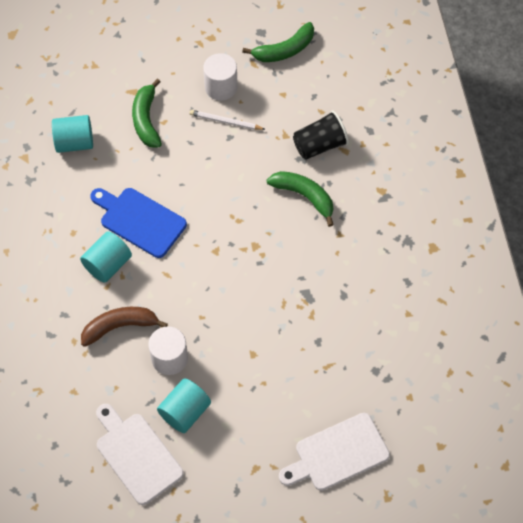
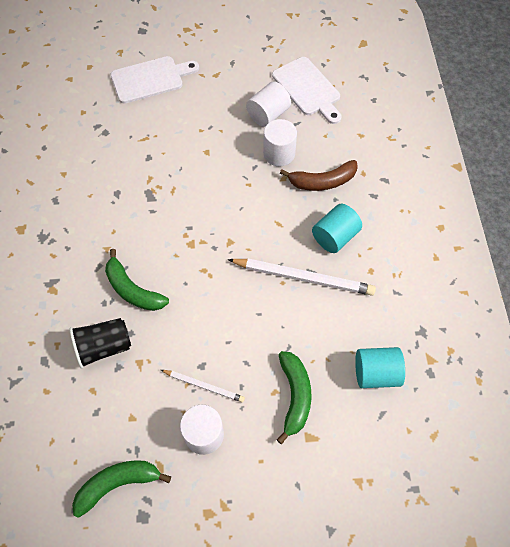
camera: 175 degrees left, 0 degrees up
(140, 221) = (303, 277): blue cutting board -> white pencil
(185, 412) = (268, 114): turquoise cylinder -> white cylinder

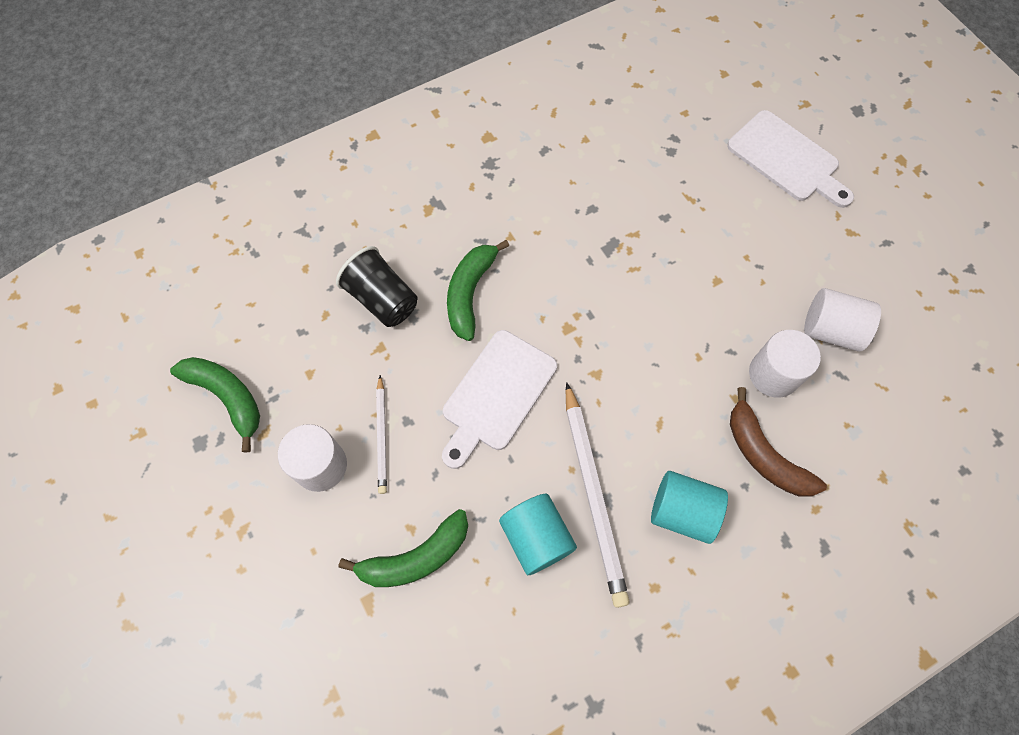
camera: 65 degrees right, 5 degrees up
(308, 89) = (915, 364): white cutting board -> white cutting board (496, 395)
(376, 373) = (497, 659): turquoise cylinder -> turquoise cylinder (536, 538)

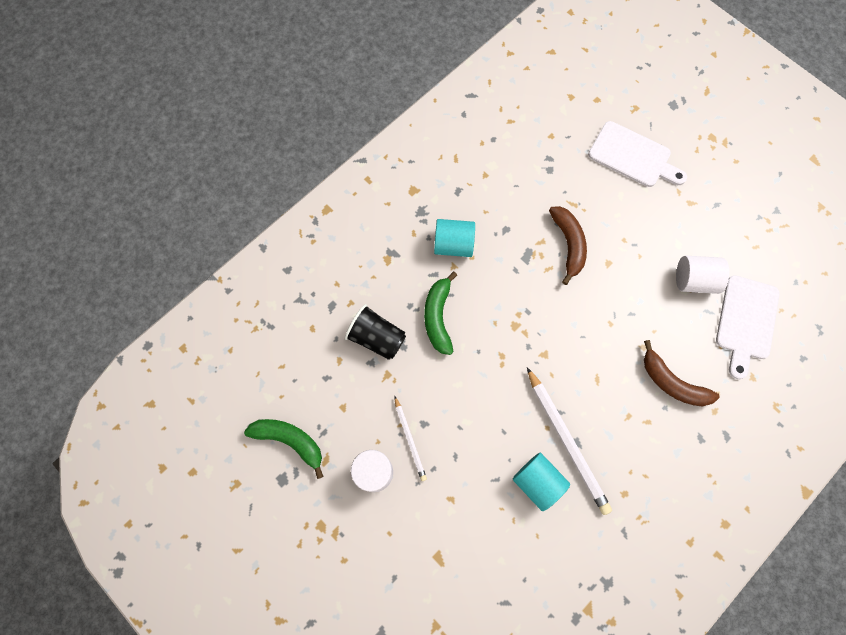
camera: 15 degrees left, 5 degrees up
(415, 557) = (460, 518): green banana -> none
(496, 395) = (480, 388): white cutting board -> white cutting board (746, 321)
(669, 246) = (568, 244): none -> brown banana
(682, 511) = (628, 437): turquoise cylinder -> turquoise cylinder (453, 245)
(773, 374) = (664, 323): white cylinder -> none

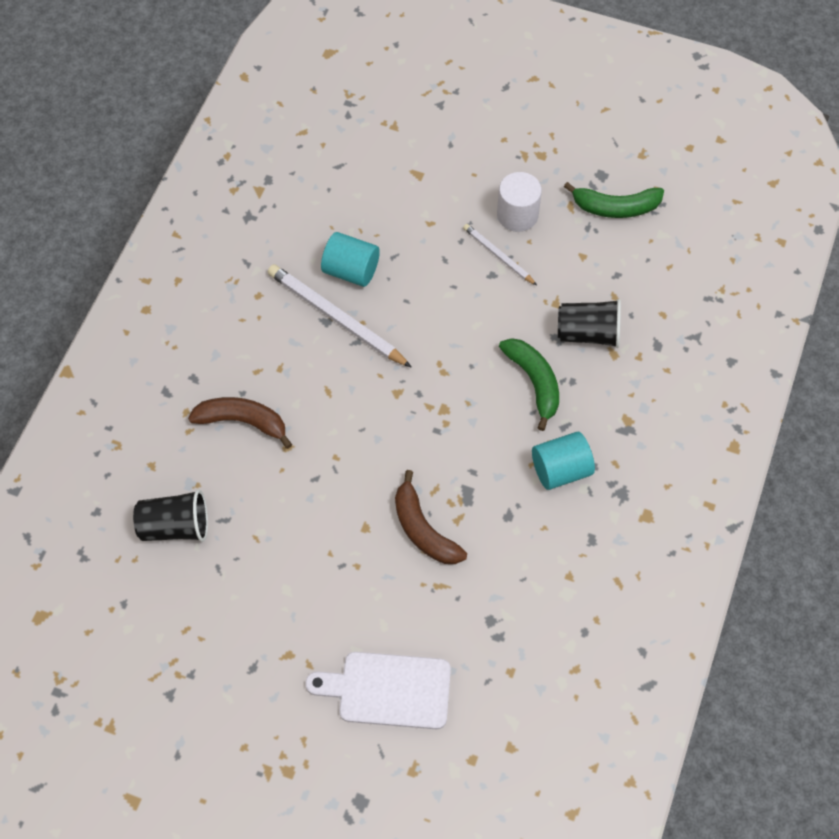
camera: 155 degrees right, 10 degrees down
(694, 280) = (252, 551): white cylinder -> none
(746, 321) = (175, 526): white cutting board -> black cup

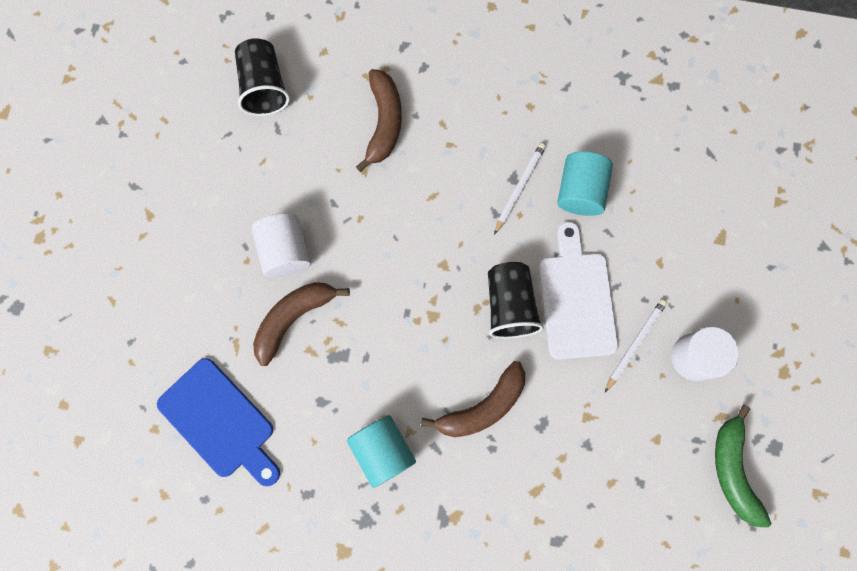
camera: 80 degrees right, 15 degrees up
(336, 318) = (519, 187): white pencil -> white pencil, size x0.56
(354, 528) = (285, 251): none -> white cylinder
(388, 690) = (124, 313): white cutting board -> white cutting board (576, 299)
(512, 609) = (220, 421): none -> blue cutting board
(534, 382) = (482, 407): green banana -> brown banana
(588, 333) = (556, 459): black cup -> black cup (509, 305)

